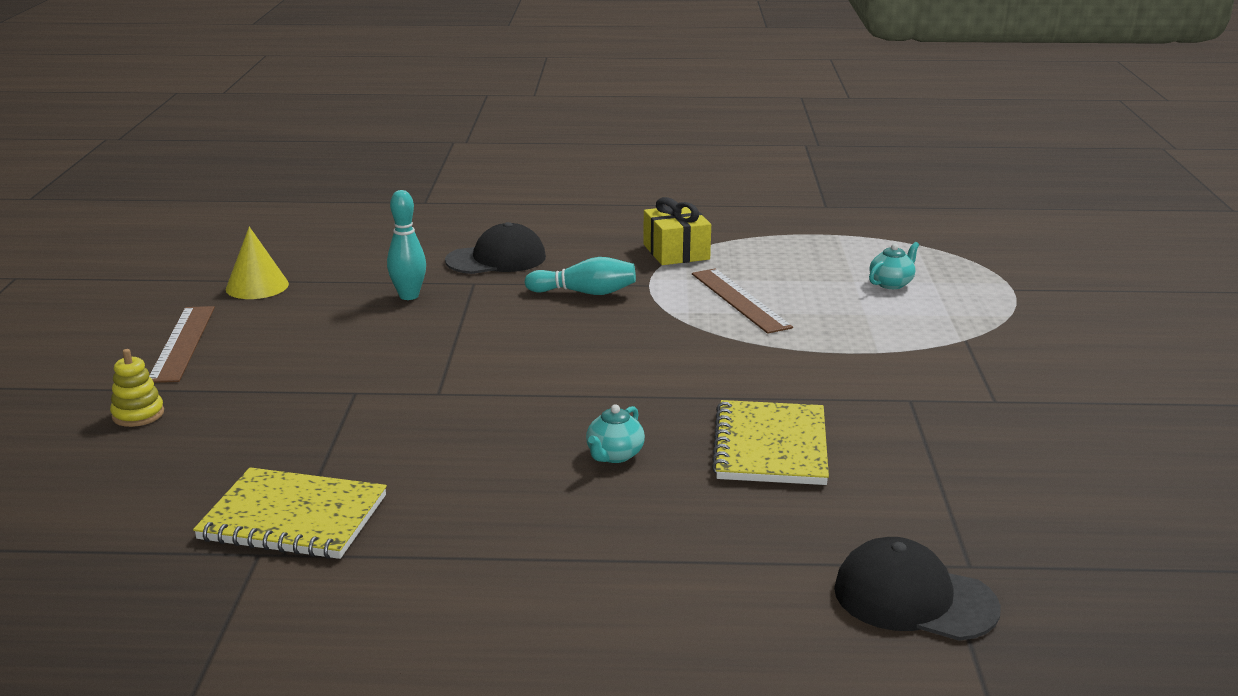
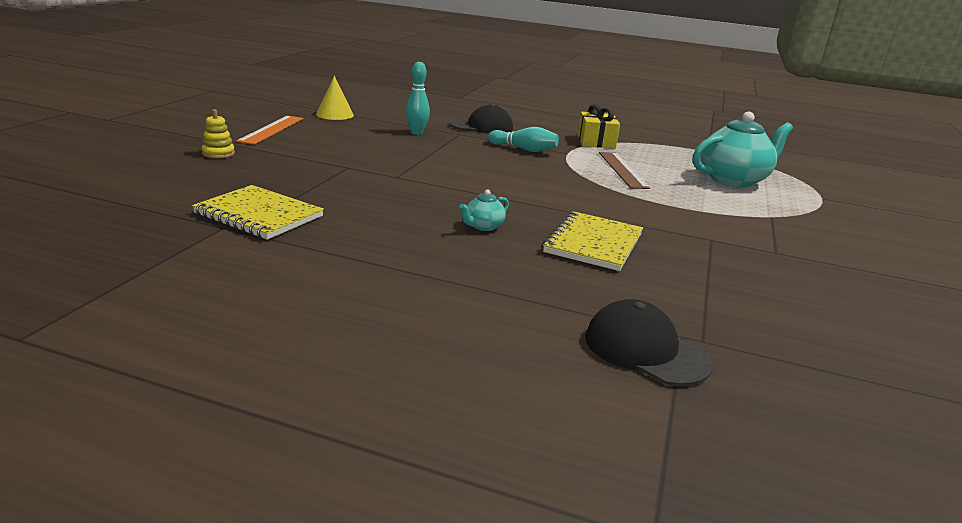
camera: 15 degrees right, 0 degrees up
(183, 343) = (272, 129): brown ruler -> orange ruler
(891, 284) = (733, 180): turquoise teapot -> turquoise teapot, size x2.28

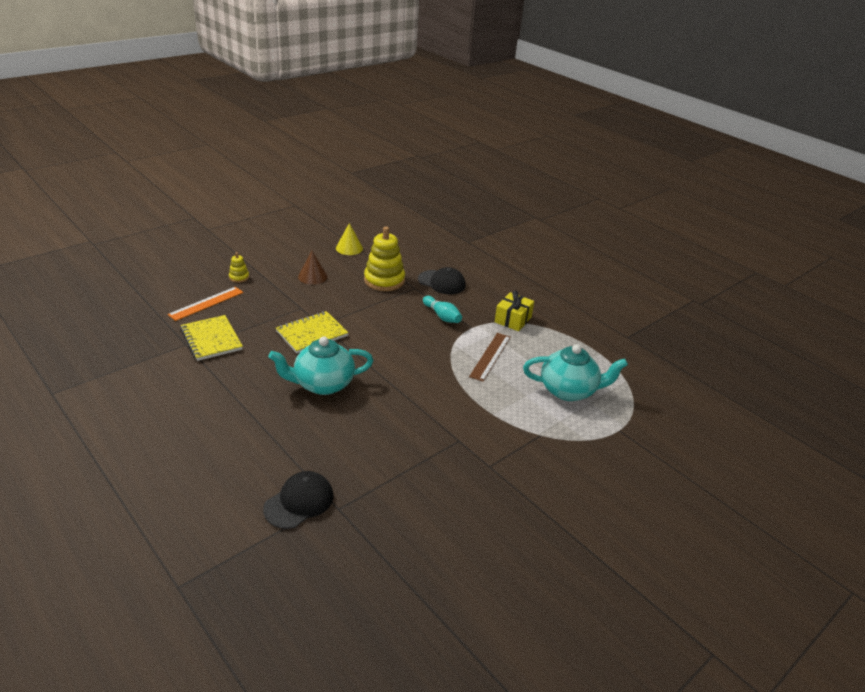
camera: 30 degrees right, 10 degrees up
(272, 129) = (292, 258): orange ruler -> orange ruler (206, 303)
(323, 140) = (312, 276): none -> brown cone
(416, 133) = (384, 280): turquoise bowling pin -> yellow stacking toy
(483, 226) = (323, 384): turquoise teapot -> turquoise teapot, size x2.28
(593, 243) = (372, 419): yellow notebook -> yellow notebook (312, 334)
(645, 350) = (299, 502): black cap -> black cap turned 60 degrees clockwise

